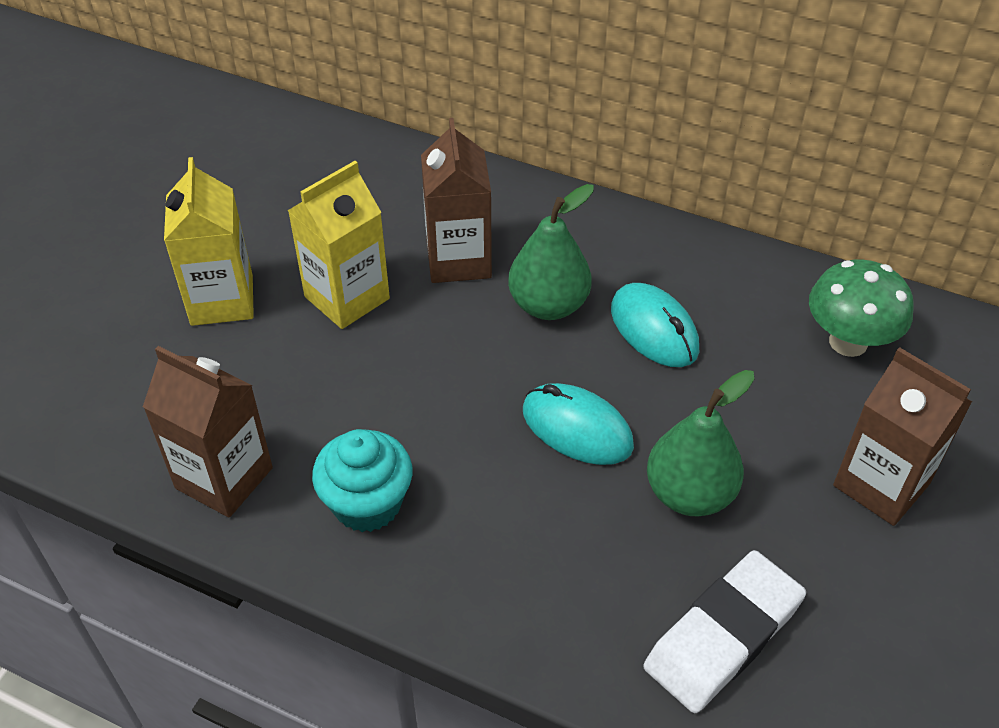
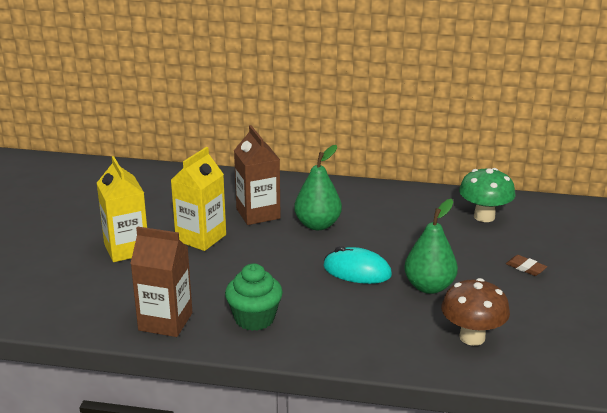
camera: 15 degrees left, 20 degrees down
(367, 503) = (254, 318): turquoise cupcake -> green cupcake
(654, 329) = (380, 226): turquoise mouse -> none
(723, 635) = (472, 337): white eraser -> brown mushroom
(881, 484) = (525, 268): brown carton -> brown eraser

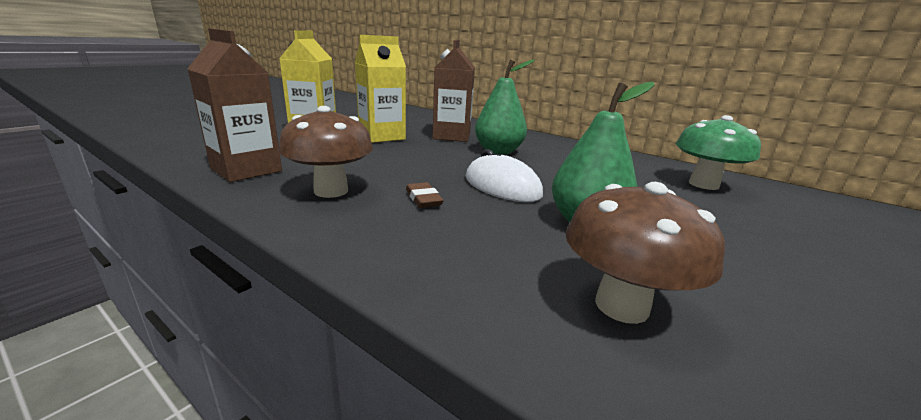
camera: 25 degrees right, 5 degrees down
(254, 318) = (331, 191): green cupcake -> brown mushroom
(357, 271) = (502, 186): turquoise mouse -> white mouse
(525, 268) = (761, 242): brown eraser -> brown eraser (423, 199)

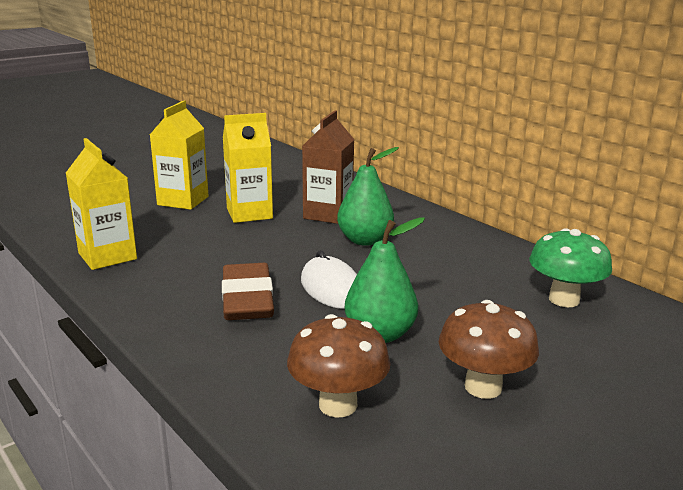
camera: 15 degrees right, 0 degrees up
(246, 170) = (107, 256): brown carton -> yellow carton
(331, 191) = (171, 284): brown mushroom -> brown mushroom (483, 387)
(423, 199) = (247, 298): brown eraser -> brown eraser, size x2.21

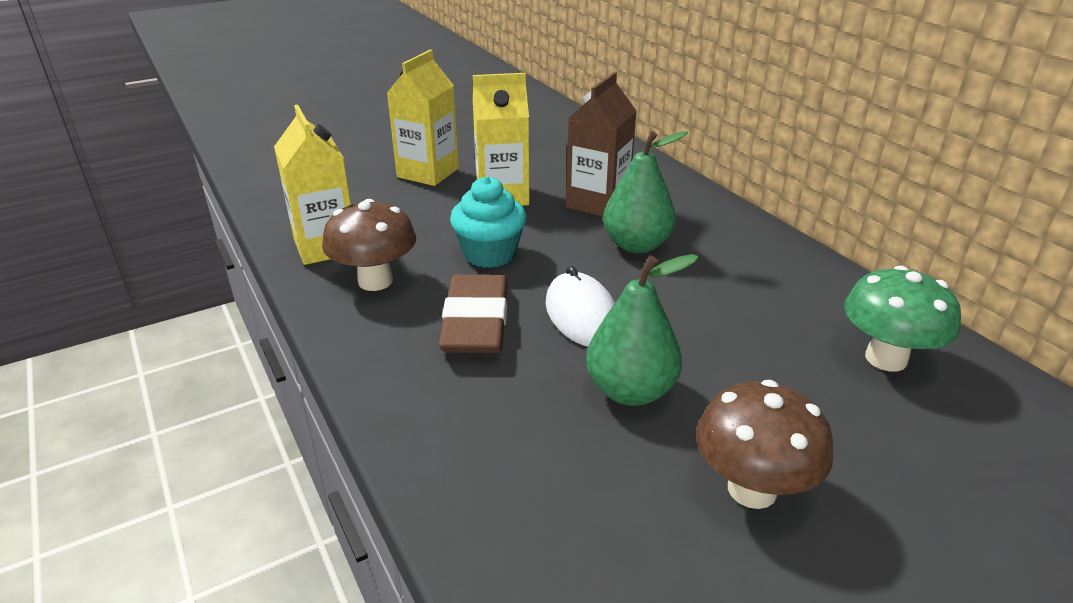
camera: 10 degrees right, 10 degrees up
(248, 253) = (489, 254): none -> turquoise cupcake
(338, 405) = (557, 496): brown mushroom -> brown mushroom (375, 281)

